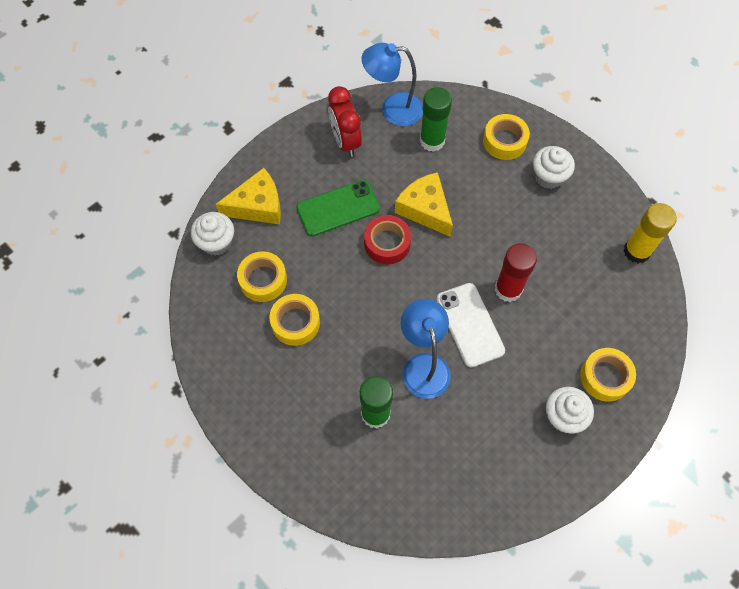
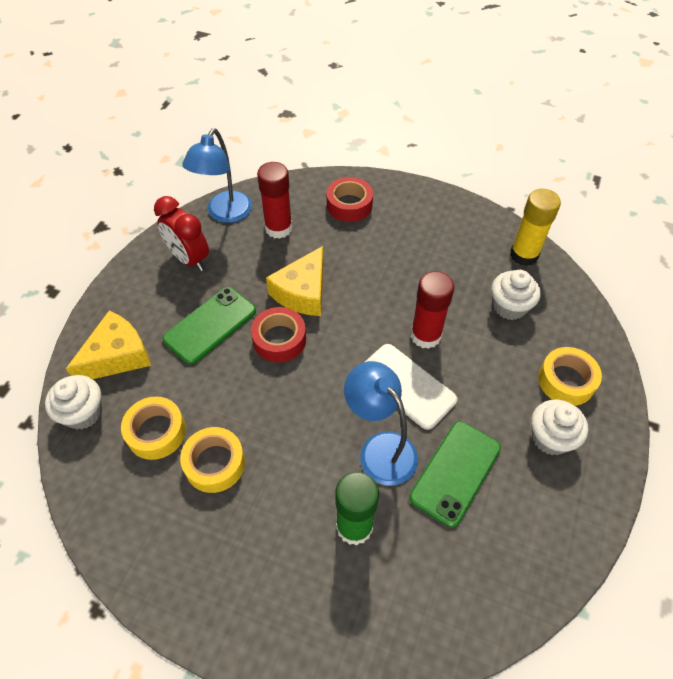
camera: 25 degrees left, 10 degrees down
(393, 109) = (225, 214): blue lamp -> blue lamp turned 45 degrees counterclockwise
(425, 209) = (303, 292): yellow cheese -> yellow cheese turned 90 degrees counterclockwise
(432, 141) = (278, 228): green glue stick -> red glue stick
(472, 409) = (455, 472): none -> green phone
(504, 141) = (349, 205): yellow tape -> red tape
(548, 176) = (407, 220): white cupcake -> white cupcake (509, 306)

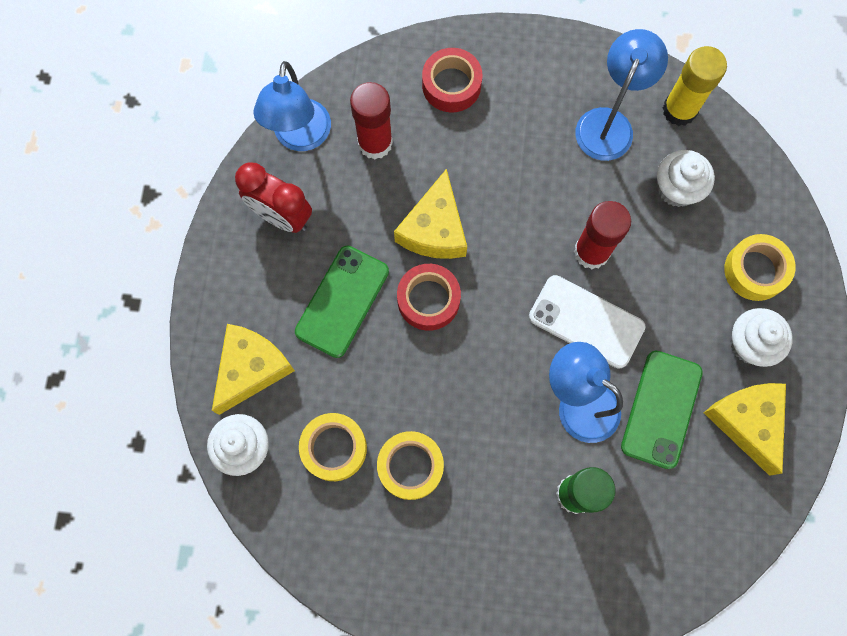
camera: 15 degrees left, 20 degrees up
(464, 252) = (608, 123): none -> blue lamp
(534, 504) = (746, 422): none -> yellow cheese

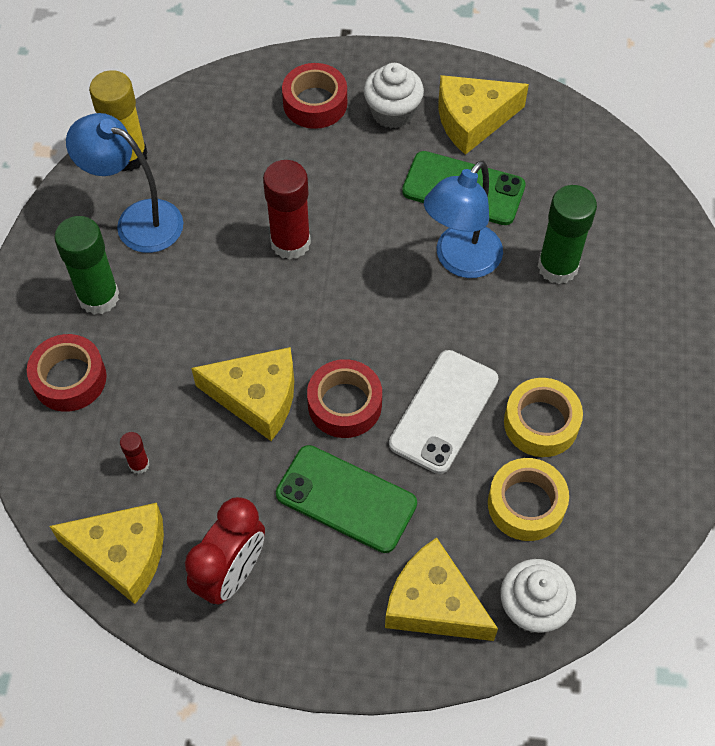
camera: 90 degrees left, 15 degrees down
(300, 137) = (123, 554): blue lamp -> yellow cheese
(375, 143) = (139, 464): red glue stick -> red glue stick, size x0.46
(529, 99) = (99, 297): none -> green glue stick
(586, 321) = (370, 250): white phone -> white phone (443, 411)
(677, 188) = (221, 163): white cupcake -> none
(755, 270) = (315, 103): yellow tape -> red tape

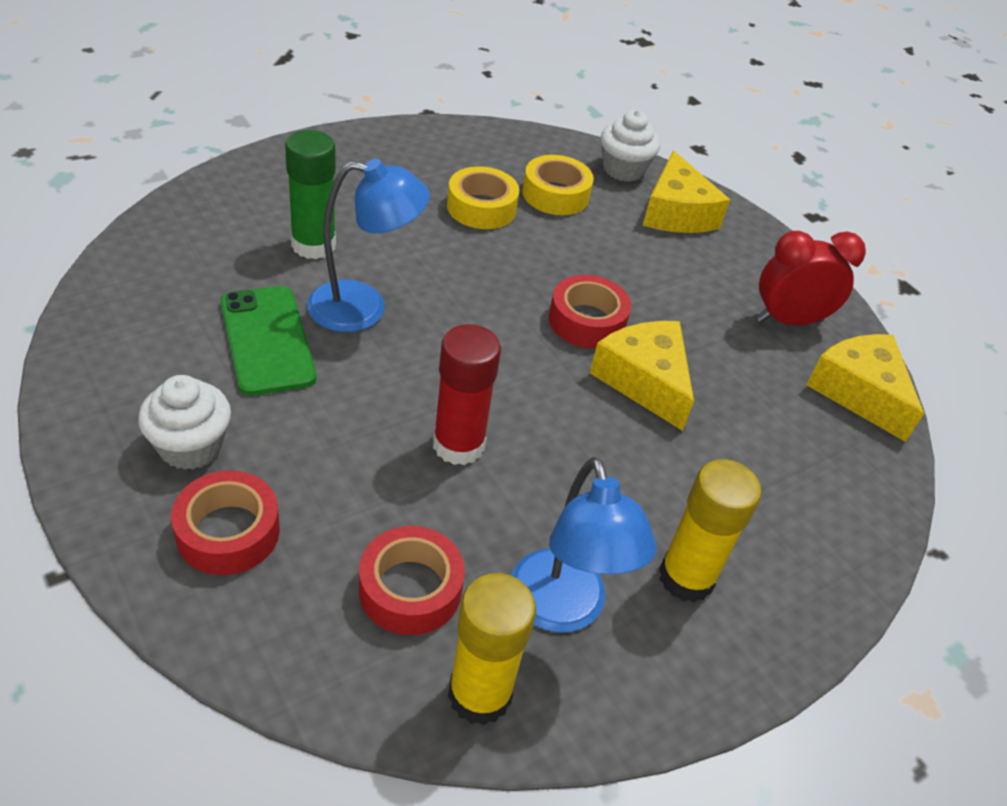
camera: 135 degrees left, 15 degrees down
(69, 379) = (788, 537): red tape -> red tape (410, 589)
(99, 297) = (686, 577): green glue stick -> yellow glue stick
(139, 464) = (789, 427): red glue stick -> none
(346, 499) = (660, 285): green phone -> none
(443, 411) = (528, 261): white phone -> none
(472, 120) = (154, 371): yellow cheese -> none

